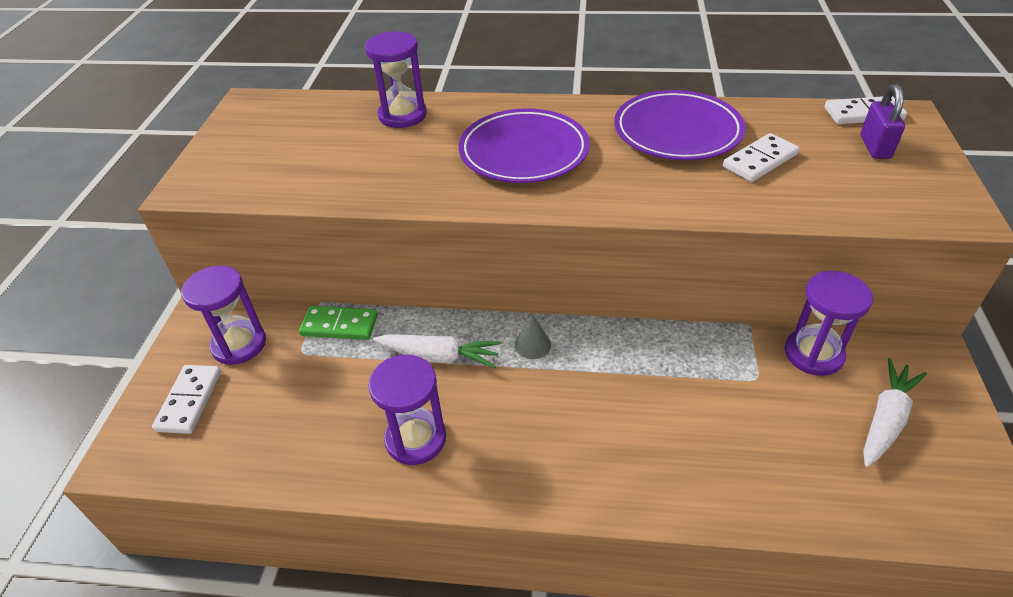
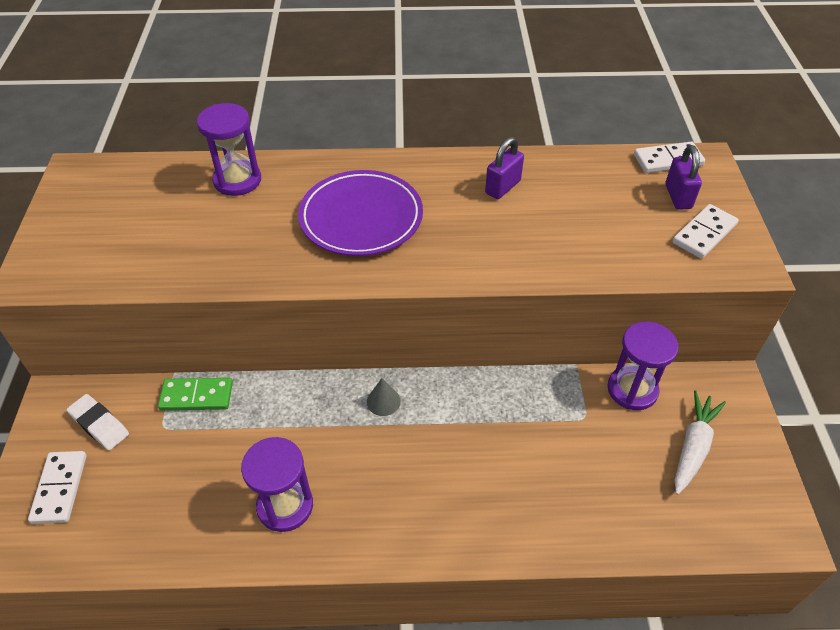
camera: 10 degrees left, 5 degrees up
(239, 344) = (99, 424): purple hourglass -> white eraser
(439, 356) = (298, 421): white carrot -> none
(677, 131) = (503, 187): purple plate -> purple padlock
(760, 161) = (578, 217): white domino -> white domino (704, 234)

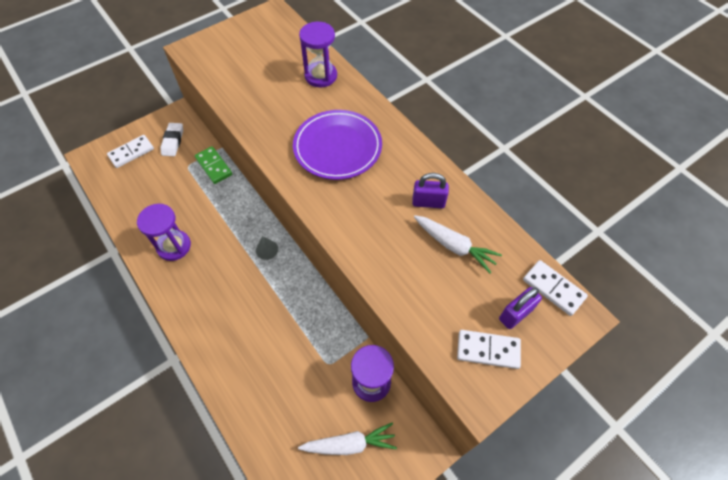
camera: 55 degrees right, 10 degrees up
(572, 196) = (454, 246): none -> white carrot

